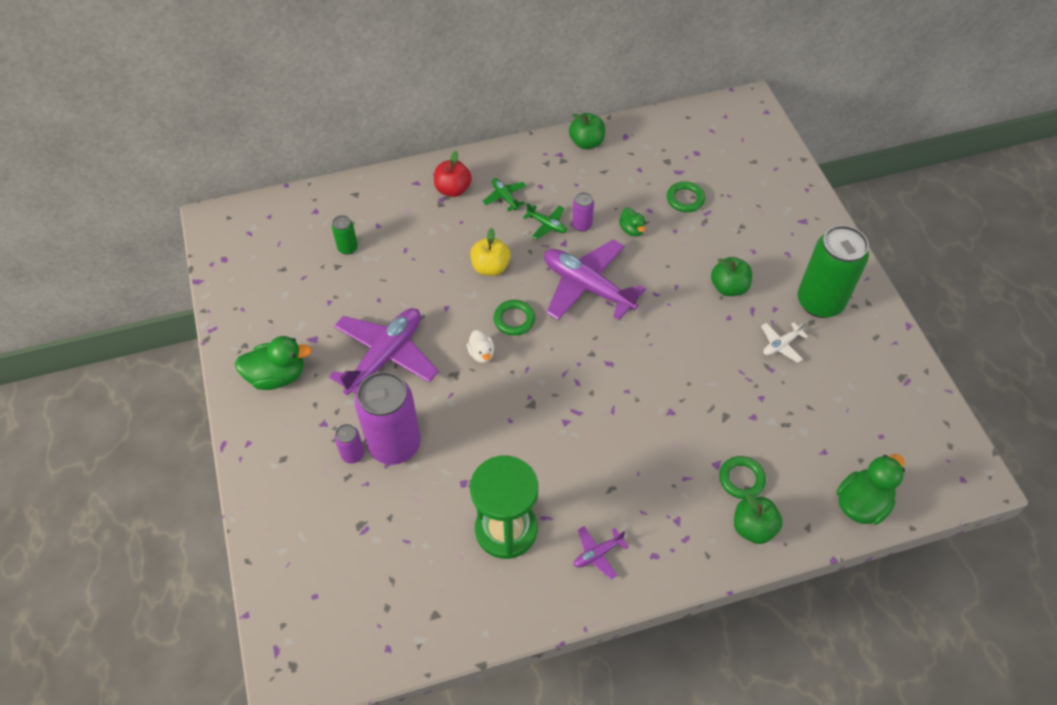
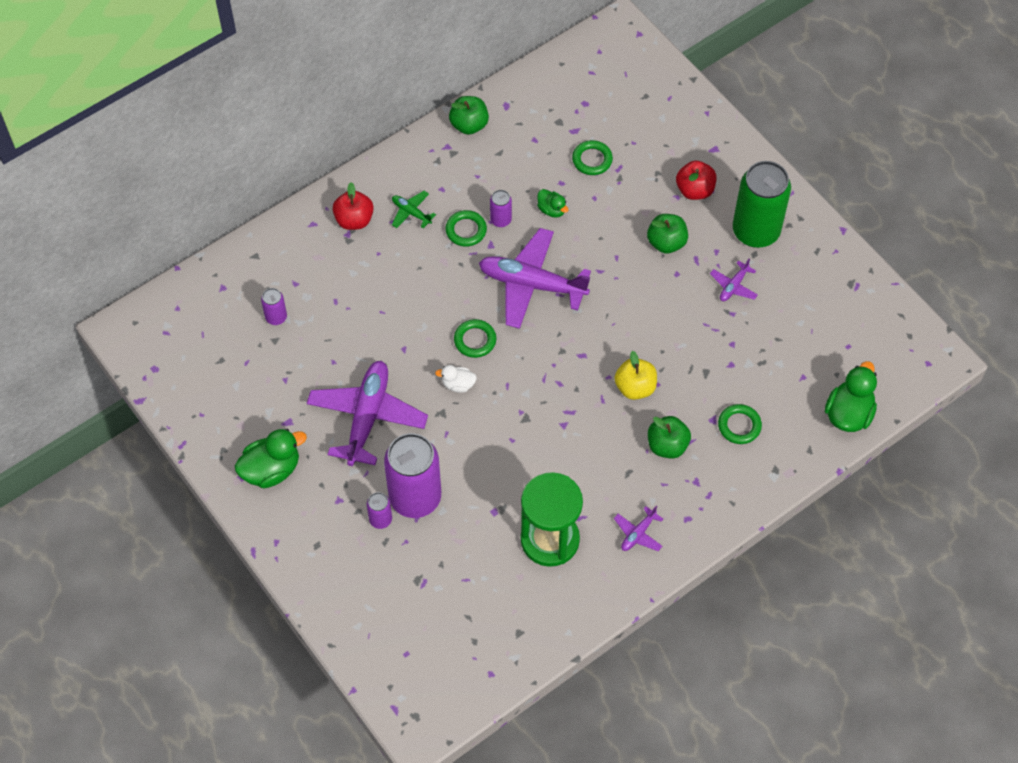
camera: 20 degrees left, 5 degrees up
(347, 248) = (276, 317): green can -> purple can
(481, 354) = (458, 384): white duck -> white duck turned 135 degrees clockwise
(490, 267) = (429, 293): yellow apple -> yellow apple (635, 387)
(547, 225) = (466, 230): green plane -> green ring
(753, 527) = (763, 466): green apple -> green apple (667, 445)
(772, 250) = (695, 190): none -> red apple
(781, 345) = (733, 286): white plane -> purple plane

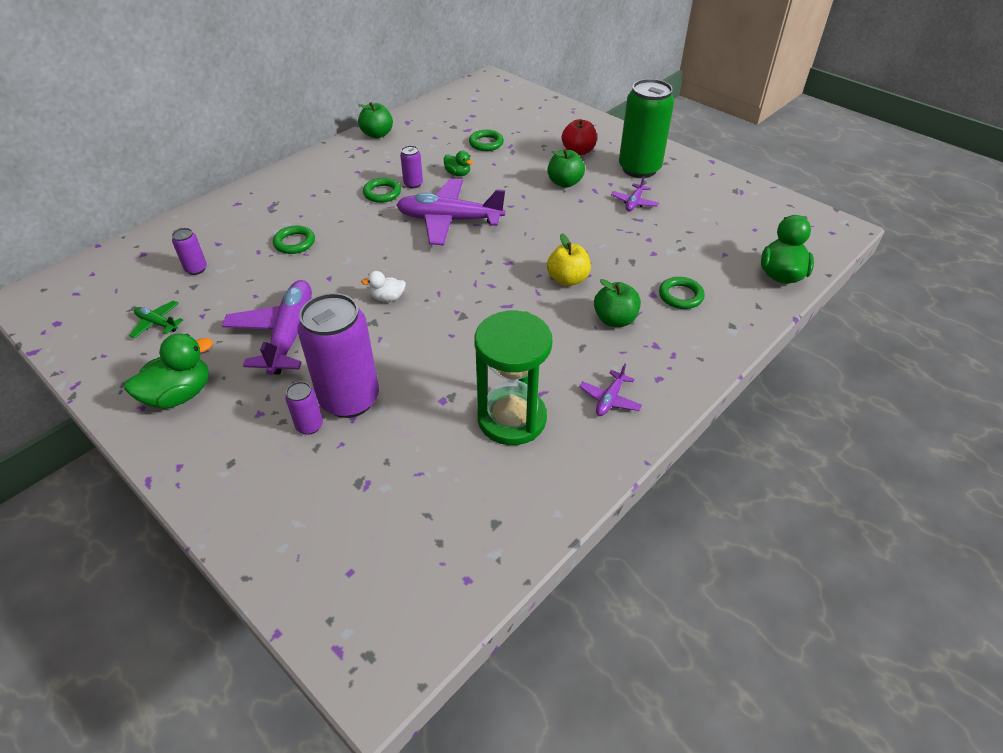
camera: 10 degrees left, 15 degrees down
(354, 220) = (277, 197): red apple -> none
(411, 212) = (330, 187): green plane -> green plane (157, 323)
(475, 340) = (400, 263): green ring -> green ring (294, 243)

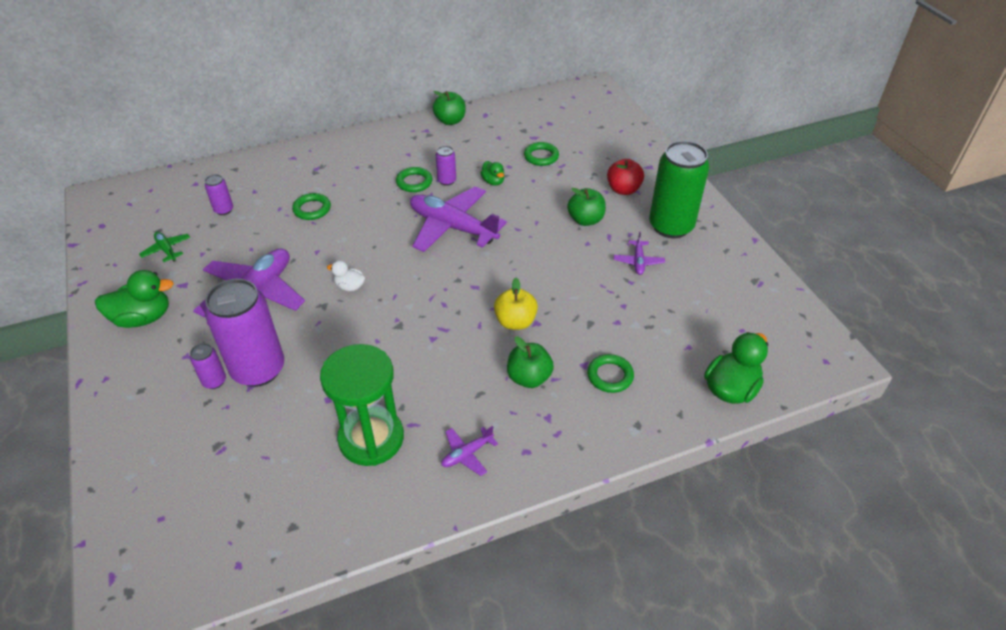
camera: 25 degrees right, 0 degrees up
(634, 202) = (638, 261): purple plane -> purple plane turned 45 degrees counterclockwise

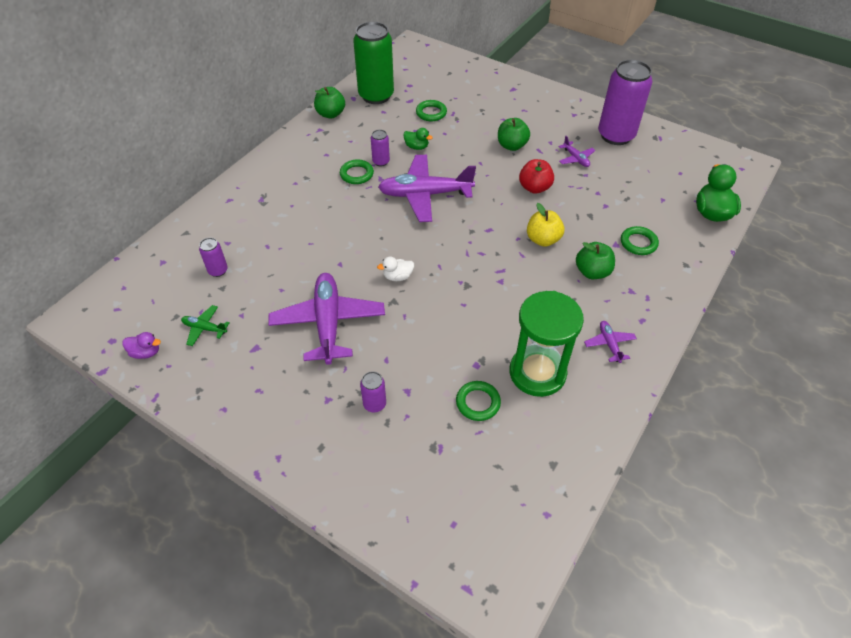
camera: 35 degrees left, 5 degrees up
(112, 246) = (146, 352): none -> purple duck
(143, 318) = (252, 393): green duck -> none
(258, 369) = (399, 375): purple can -> purple can (616, 135)
(312, 209) = (296, 233): green ring -> green ring (478, 402)
(467, 454) = (609, 344): purple plane -> purple plane turned 150 degrees clockwise
(623, 189) = (513, 113): red apple -> red apple (534, 188)
(671, 226) = (570, 125): green can -> green can (376, 96)

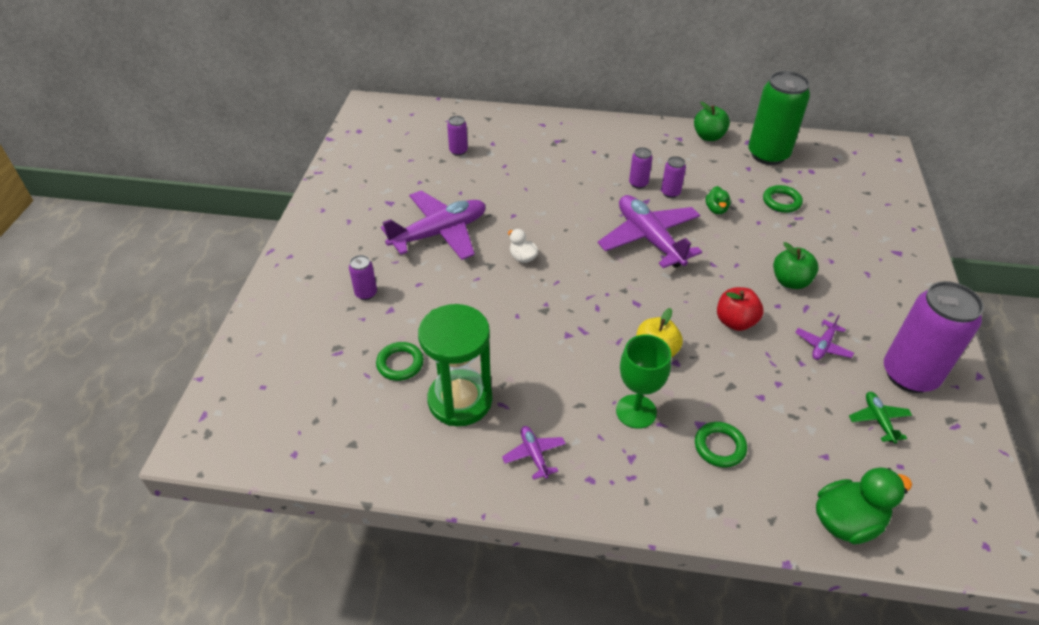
camera: 65 degrees right, 5 degrees down
(146, 352) = (356, 150): purple duck -> none
(204, 328) = (394, 169): green plane -> green plane (878, 420)
(356, 174) = (638, 183): green ring -> purple can
(592, 272) = (636, 411): green apple -> green goblet
(609, 344) = (534, 455): purple plane -> purple plane turned 75 degrees counterclockwise

